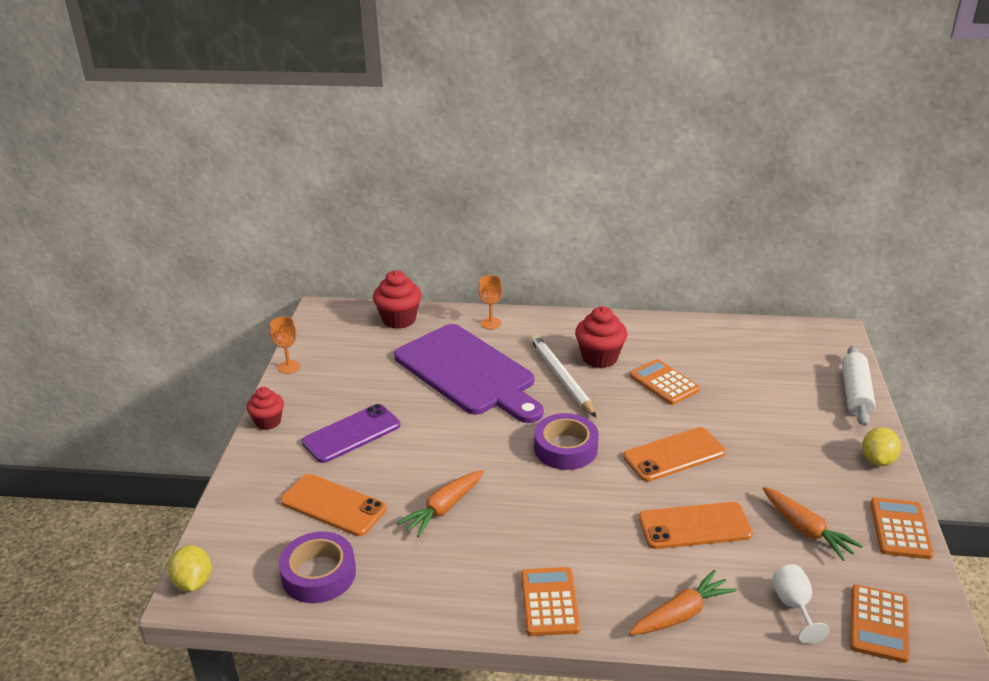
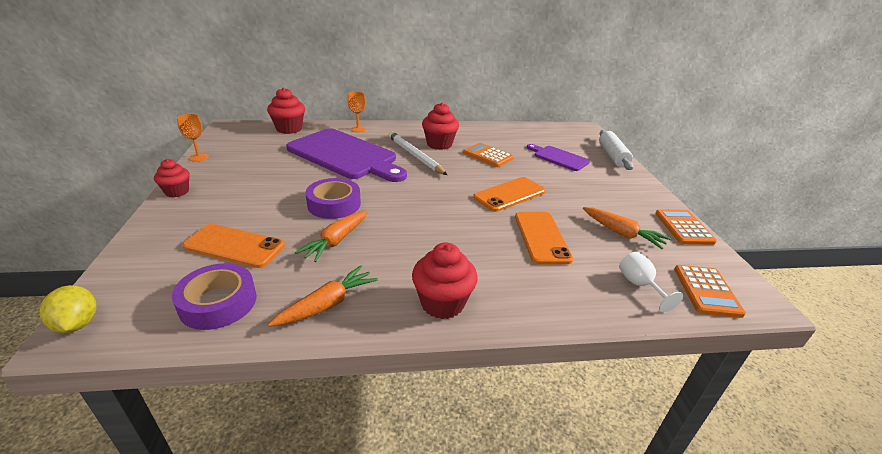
camera: 15 degrees left, 0 degrees up
(351, 434) = (252, 196): purple phone -> none
(549, 602) = (442, 303): orange calculator -> red cupcake
(565, 448) = (428, 195): purple tape -> purple tape (334, 204)
(681, 614) = (556, 300): orange carrot -> orange carrot (327, 305)
(694, 526) = (541, 237): orange phone -> orange phone turned 75 degrees counterclockwise
(769, 392) = (558, 158): none -> purple cutting board
(877, 460) = (646, 189): yellow lemon -> none

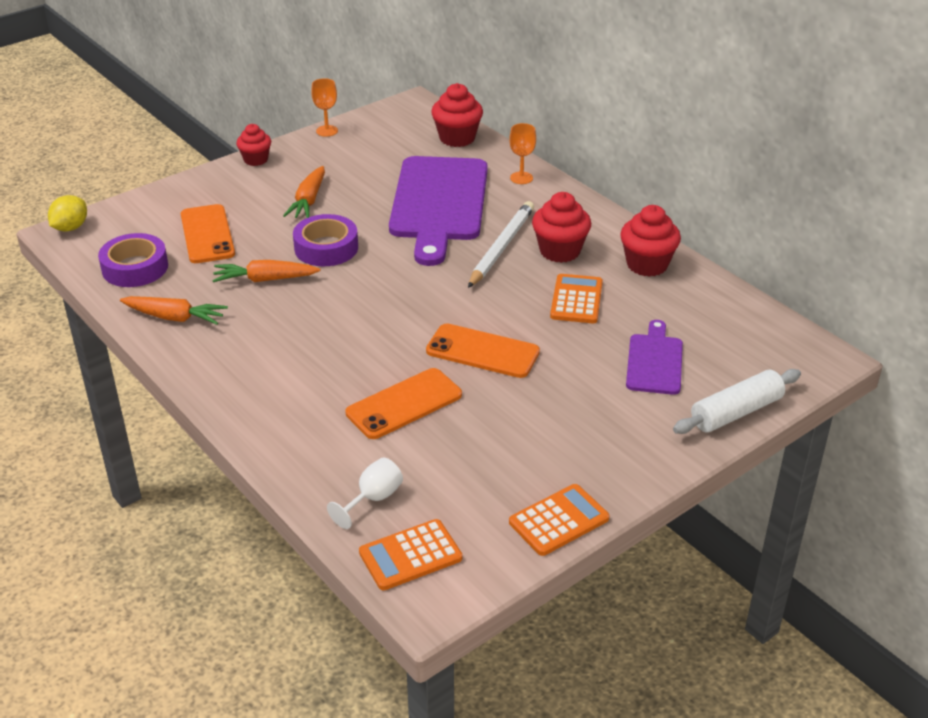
camera: 60 degrees right, 5 degrees up
(442, 303) = (227, 376): red cupcake -> red cupcake (647, 265)
(621, 233) = (481, 465): orange carrot -> orange carrot (308, 201)

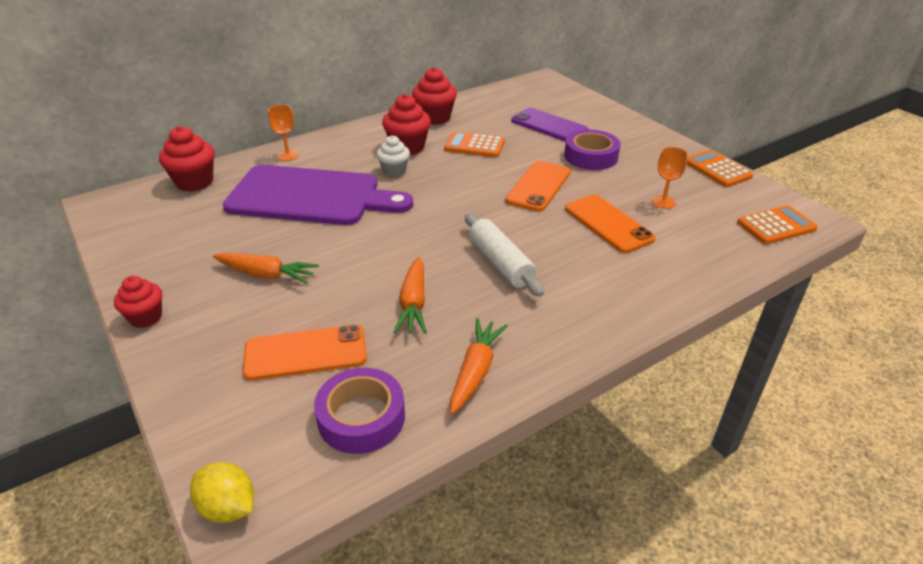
camera: 85 degrees left, 0 degrees up
(326, 248) = (365, 263): purple tape -> purple tape (591, 156)
(327, 131) = (115, 262): orange goblet -> orange goblet (663, 202)
(373, 499) = (724, 241): white goblet -> none
(410, 555) = (776, 226): orange calculator -> orange calculator turned 90 degrees counterclockwise
(501, 247) = (394, 170): white pencil -> white cupcake
(654, 361) = (549, 126): purple cutting board -> purple phone
(736, 412) = (598, 107): white rolling pin -> white rolling pin (500, 263)

